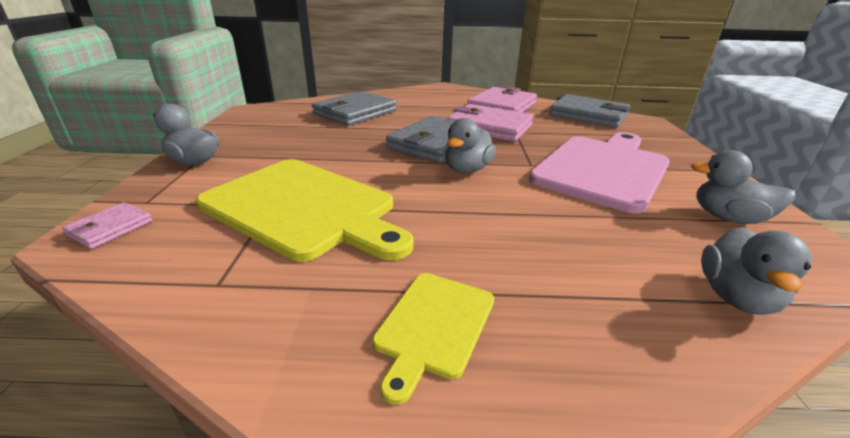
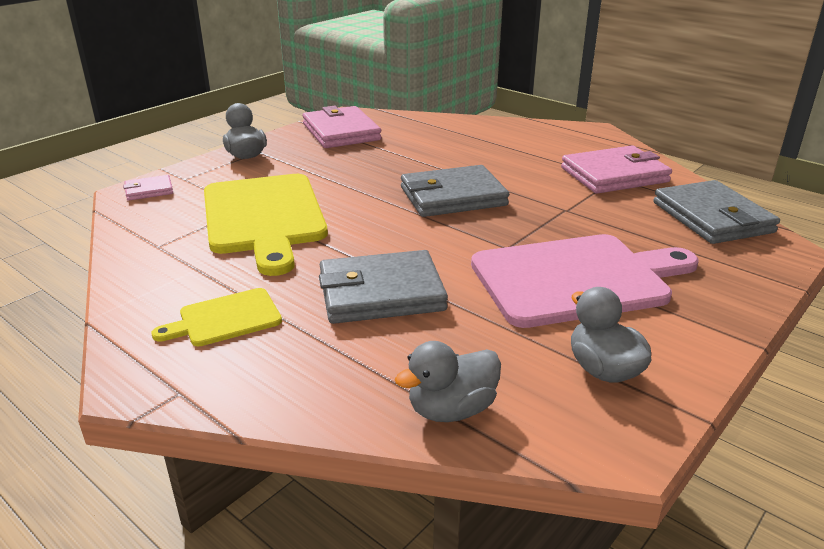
camera: 40 degrees right, 0 degrees up
(355, 112) = (435, 141): grey wallet -> grey wallet (381, 293)
(467, 169) = (436, 231): grey duck -> none
(489, 127) = (545, 196): pink wallet -> pink wallet (341, 132)

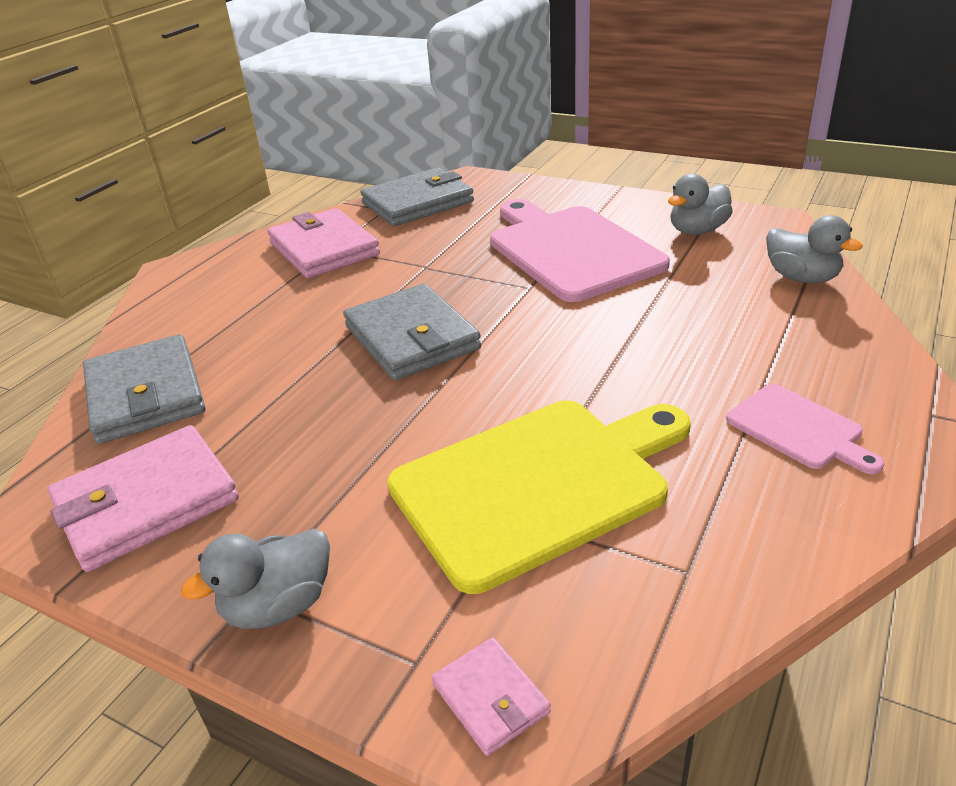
camera: 100 degrees left, 5 degrees up
(225, 319) = (798, 429): yellow cutting board -> pink cutting board
(381, 293) = (667, 341): grey wallet -> grey wallet (146, 394)

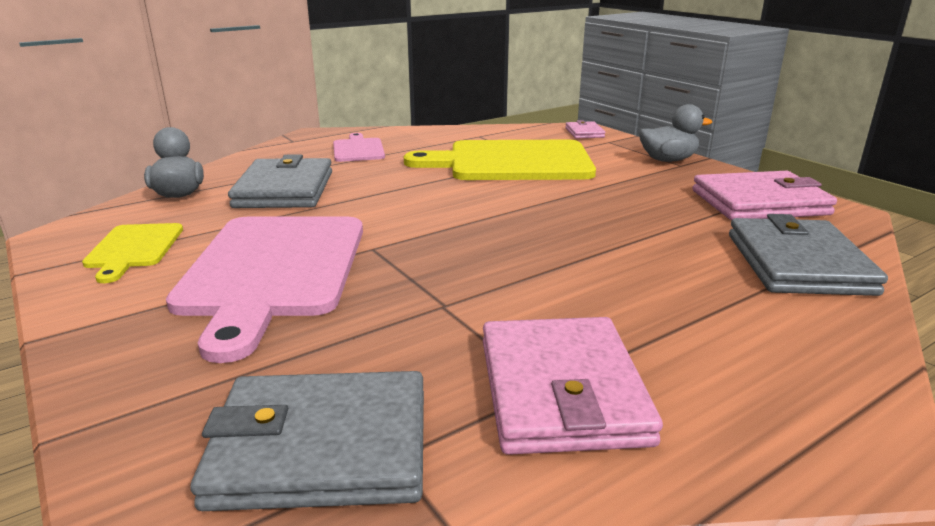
camera: 155 degrees left, 10 degrees down
(412, 337) = (522, 240): grey wallet -> grey wallet (284, 189)
(697, 230) = (134, 248): grey duck -> yellow cutting board

